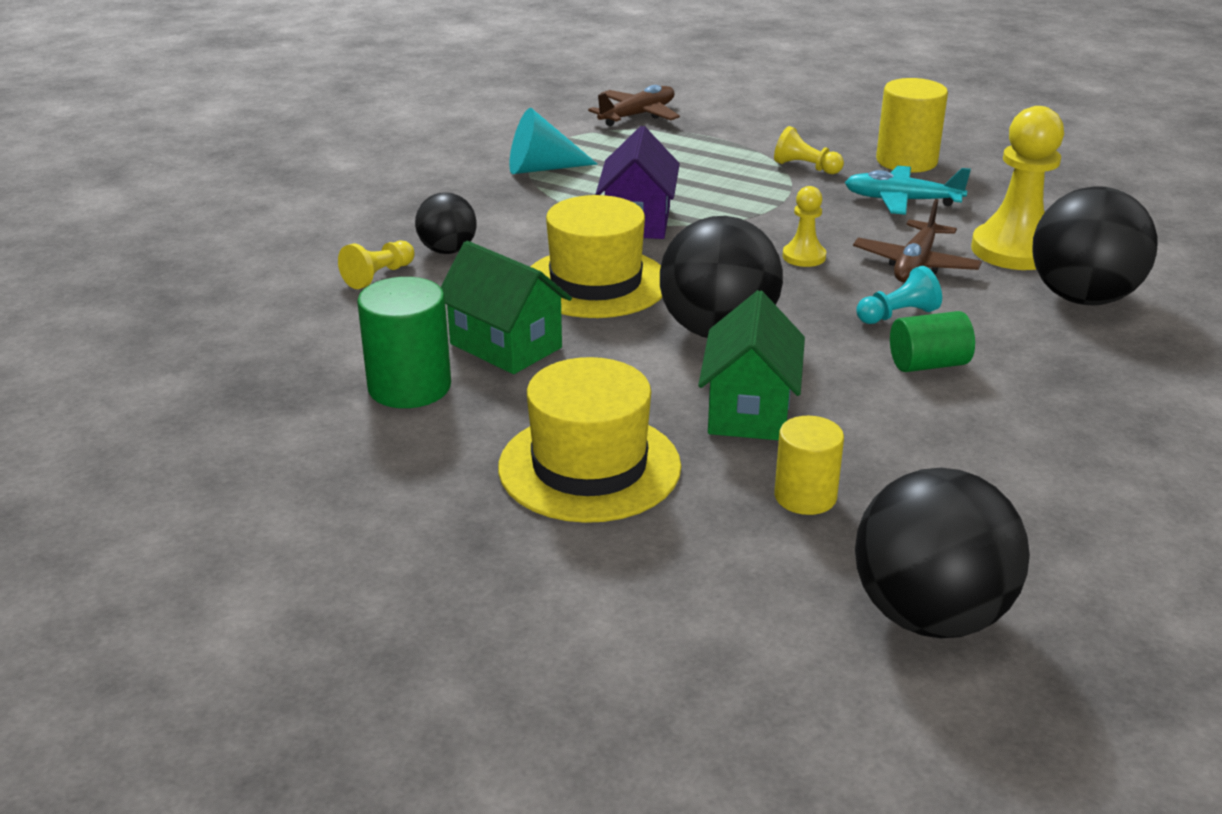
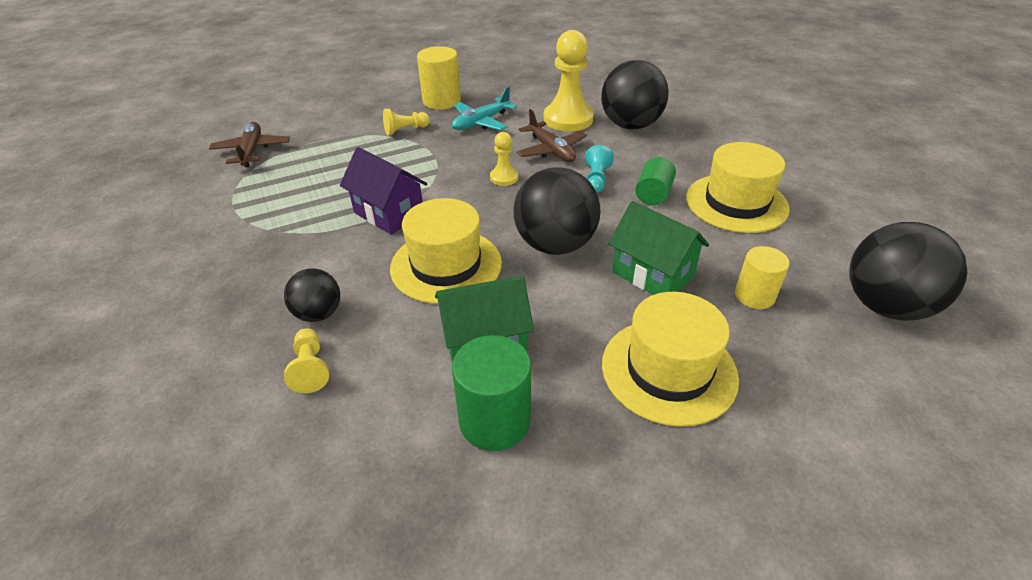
camera: 55 degrees left, 10 degrees up
(542, 168) = (262, 219): turquoise cone -> none
(1011, 434) = (736, 203): none -> yellow hat

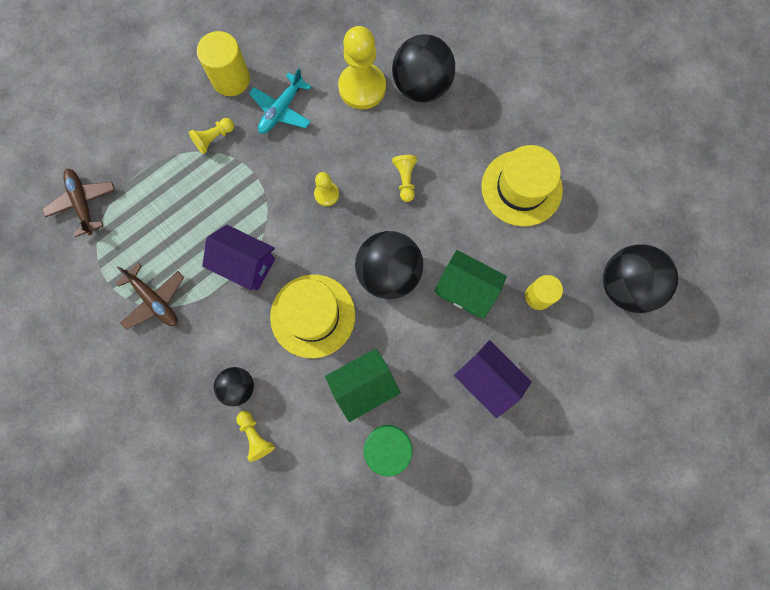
camera: 15 degrees left, 35 degrees up
(551, 150) = (358, 144): brown plane -> brown plane (155, 300)
(596, 179) = (405, 180): turquoise pawn -> yellow pawn
(653, 194) = (455, 191): green cylinder -> none
(668, 370) = (487, 380): yellow hat -> purple house

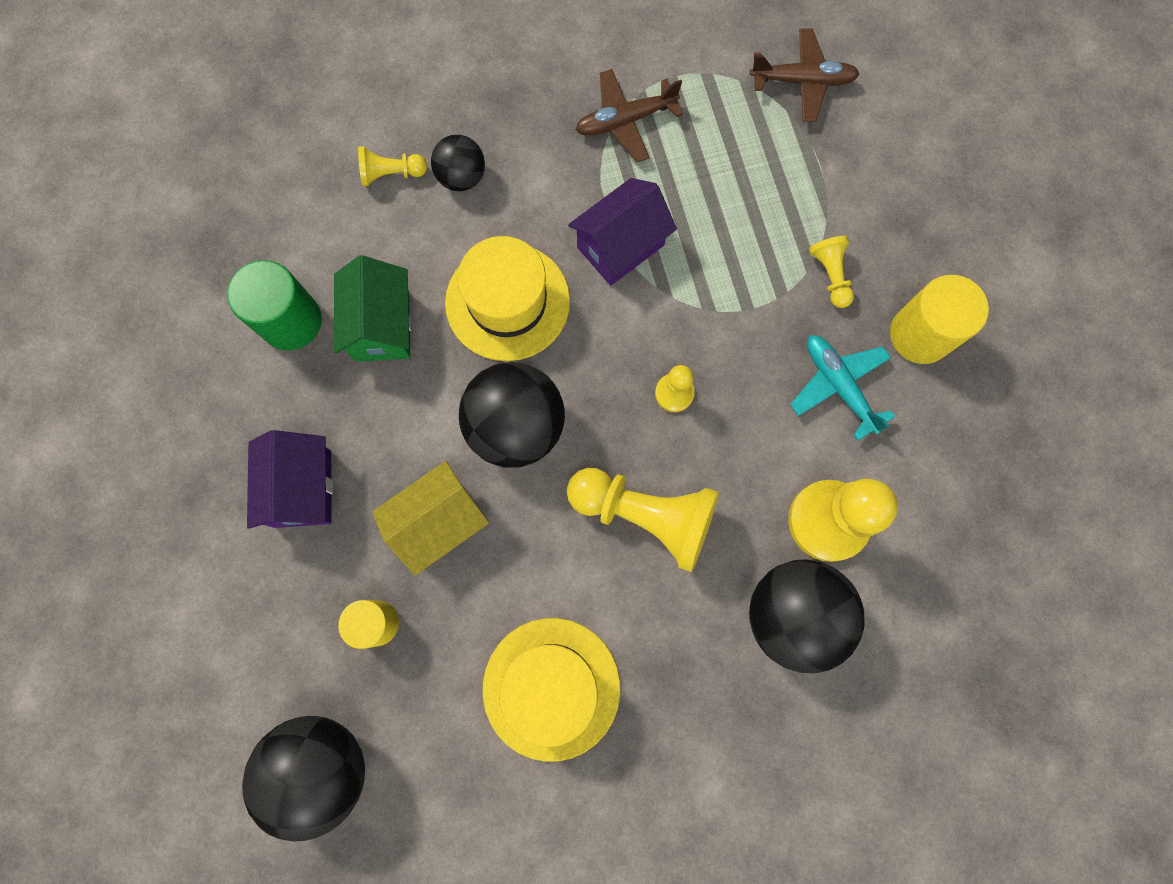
camera: 115 degrees right, 0 degrees up
(405, 180) = (645, 515): yellow pawn -> yellow pawn, size x1.99
(466, 290) = (439, 522): green house -> yellow house
(487, 380) = (302, 488): purple house -> purple house turned 75 degrees counterclockwise

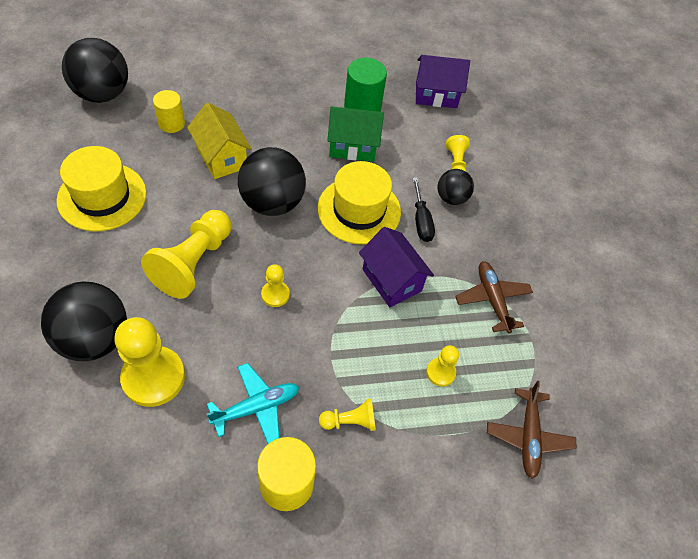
camera: 90 degrees right, 20 degrees down
(302, 488) = (259, 102): purple house -> purple house (436, 95)
(511, 215) = (421, 221): none -> black screwdriver
(743, 178) = (440, 372): none -> yellow pawn

